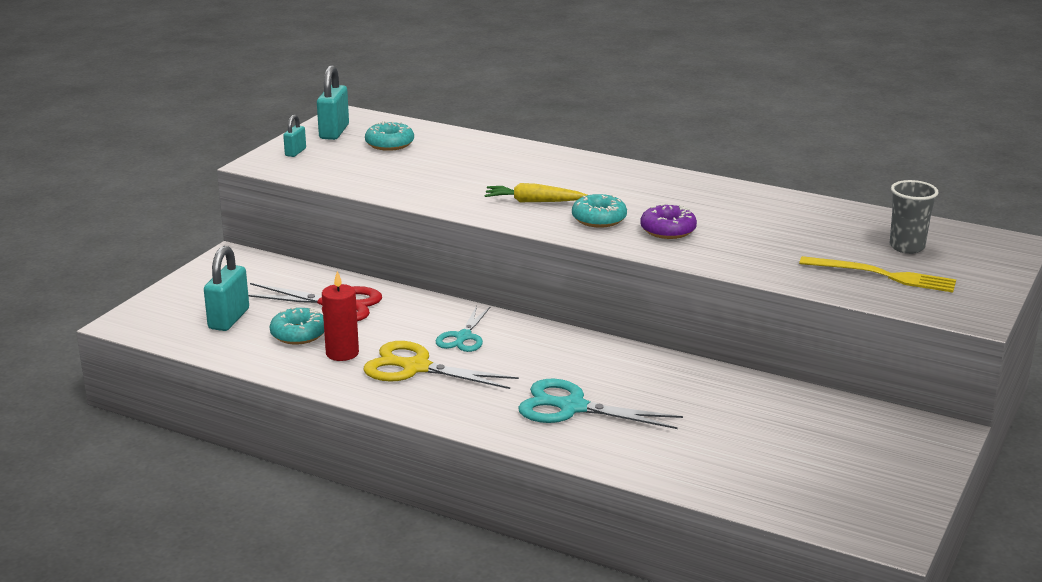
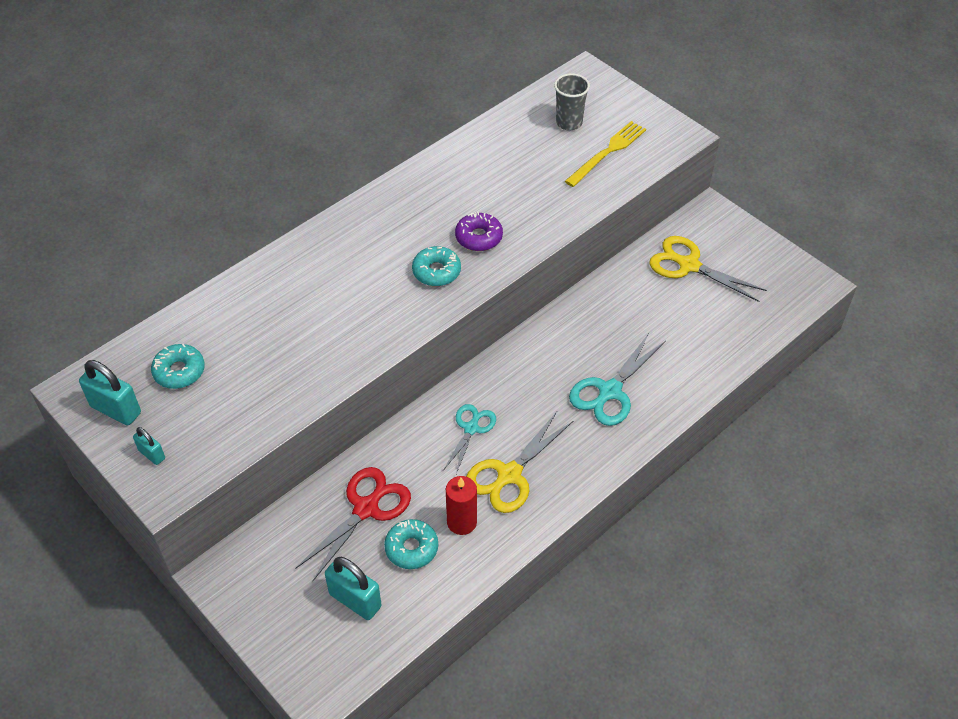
camera: 70 degrees left, 25 degrees up
(463, 337) = (471, 428): turquoise scissors -> turquoise scissors turned 105 degrees counterclockwise
(533, 201) = (379, 303): yellow carrot -> none
(825, 430) = (689, 265): none -> yellow scissors

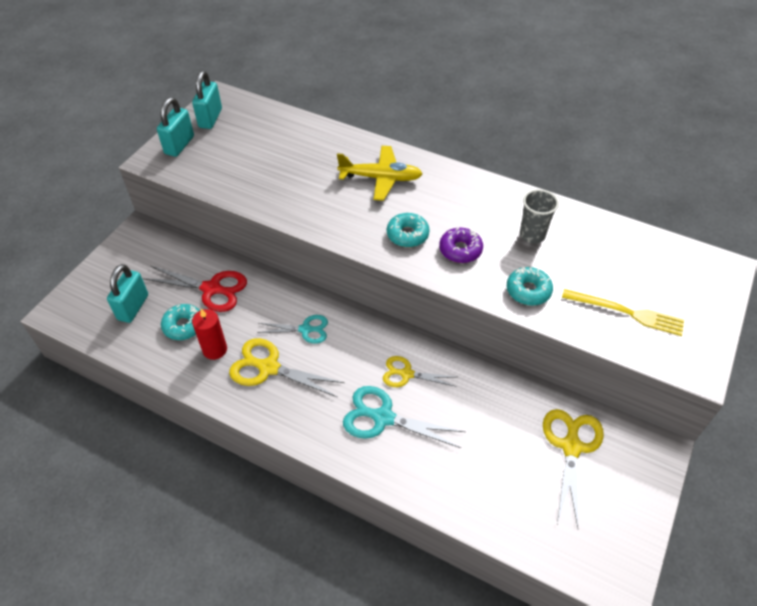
camera: 70 degrees right, 0 degrees up
(152, 454) = (179, 145): turquoise padlock -> turquoise padlock, size x1.80
(179, 371) = (251, 134): turquoise donut -> turquoise donut (528, 291)
(337, 268) = (381, 178): none -> yellow plane
(566, 357) = (406, 374): none -> yellow scissors
(569, 123) = (645, 273): grey cup -> grey cup (532, 235)

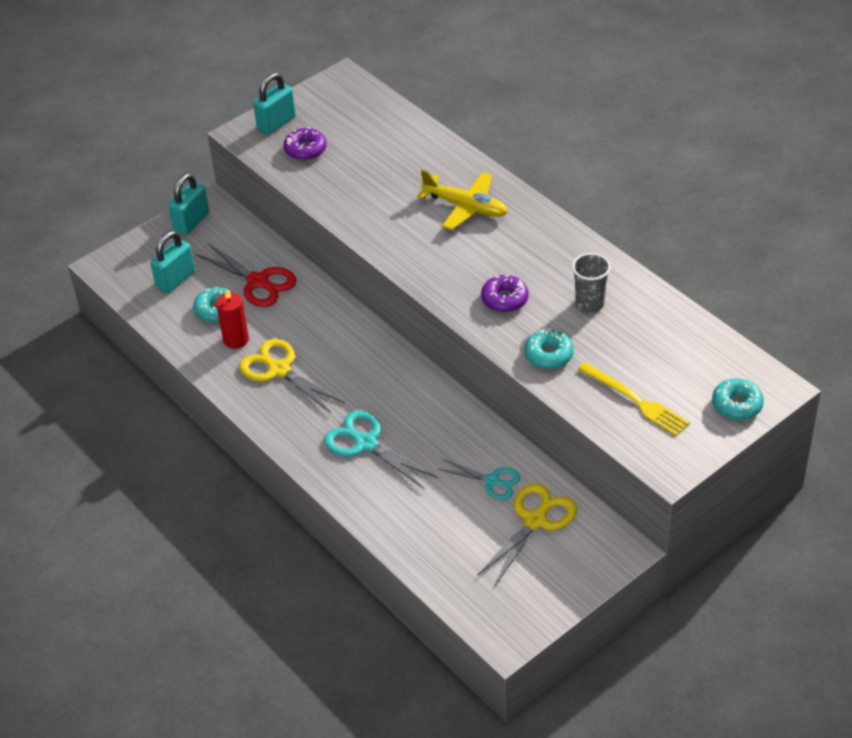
camera: 25 degrees right, 5 degrees down
(210, 118) = (321, 100): turquoise padlock -> turquoise padlock (191, 222)
(216, 161) = (305, 149): none -> purple donut
(305, 329) = (332, 345): turquoise scissors -> turquoise scissors (492, 481)
(406, 374) = (410, 412): yellow scissors -> none
(407, 235) = (460, 271): turquoise donut -> turquoise donut (737, 405)

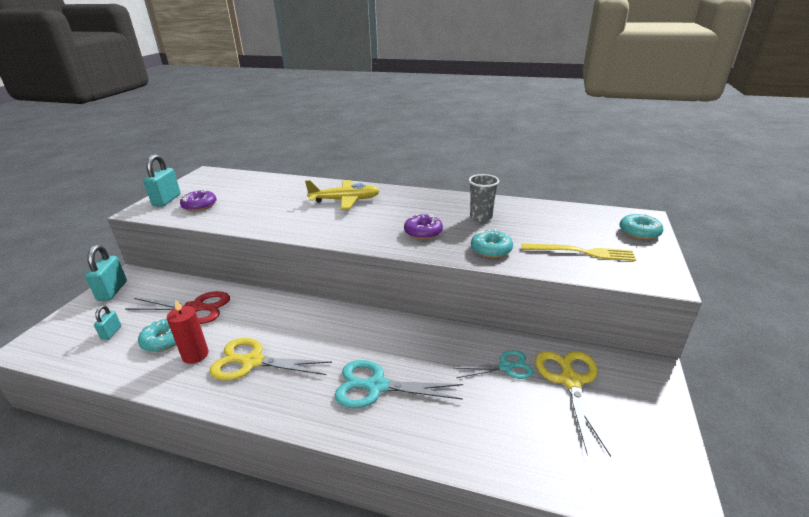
camera: 35 degrees left, 15 degrees down
(175, 280) = (111, 332): turquoise padlock -> turquoise padlock, size x0.56

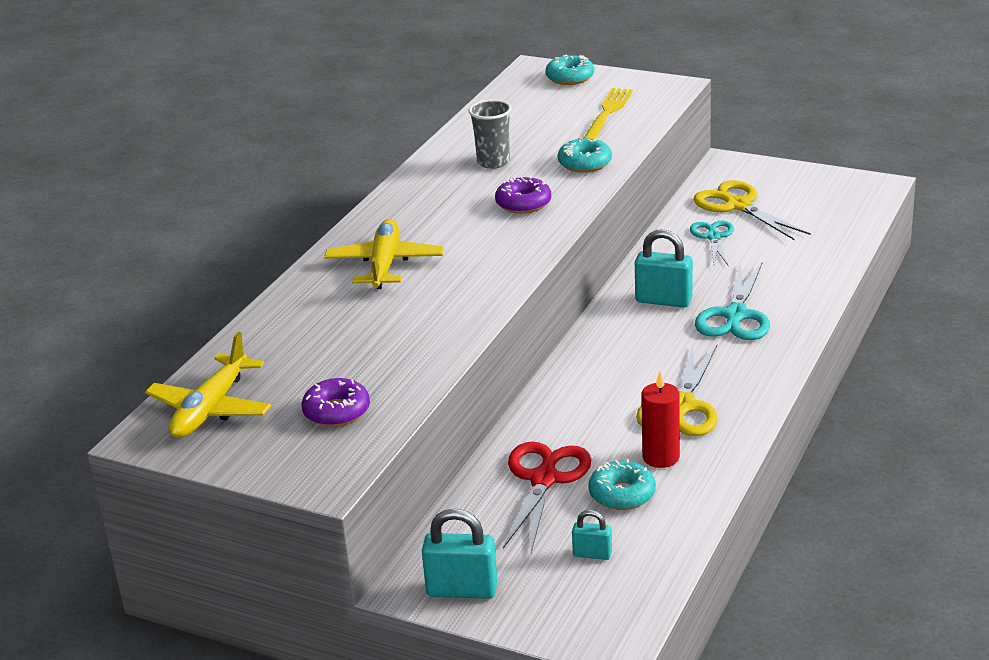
camera: 80 degrees left, 0 degrees up
(167, 200) = (287, 458): turquoise padlock -> turquoise padlock (663, 300)
(219, 180) = (211, 409): none -> yellow plane
(570, 381) = (738, 206): yellow scissors -> yellow scissors turned 45 degrees clockwise

